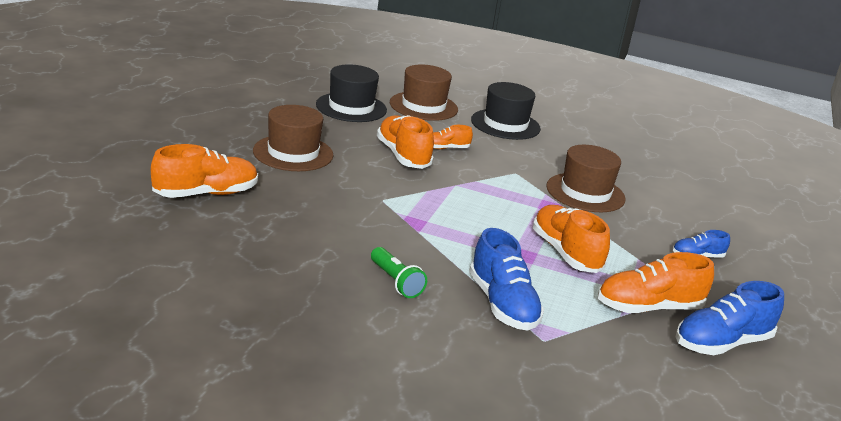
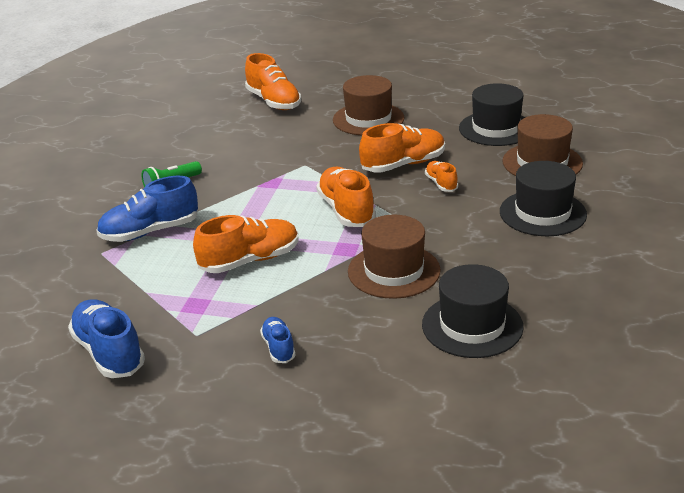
camera: 90 degrees right, 5 degrees up
(649, 308) = (162, 309): orange shoe -> orange shoe (346, 210)
(657, 179) = (472, 326): none -> black hat

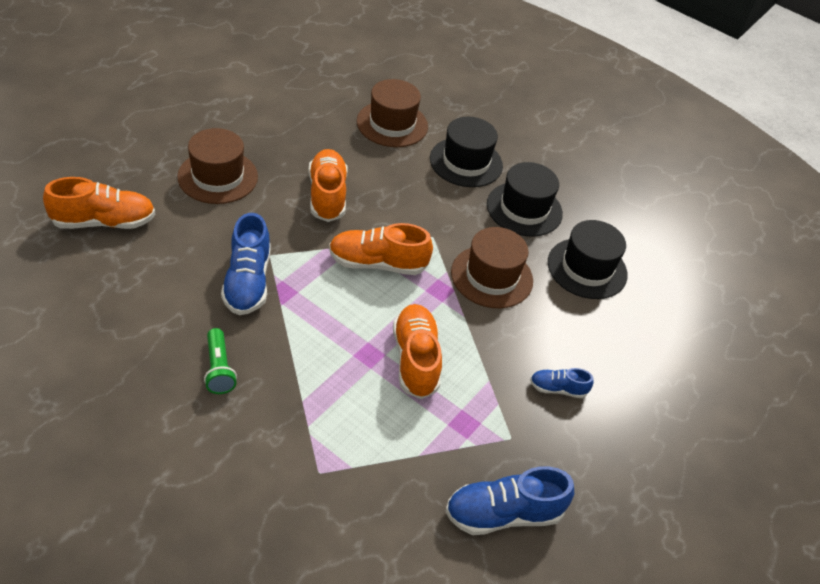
camera: 75 degrees left, 15 degrees up
(150, 232) = (306, 418): blue shoe -> blue shoe (248, 282)
(441, 184) = (379, 190): orange shoe -> none
(496, 128) = (314, 117): black hat -> black hat (524, 209)

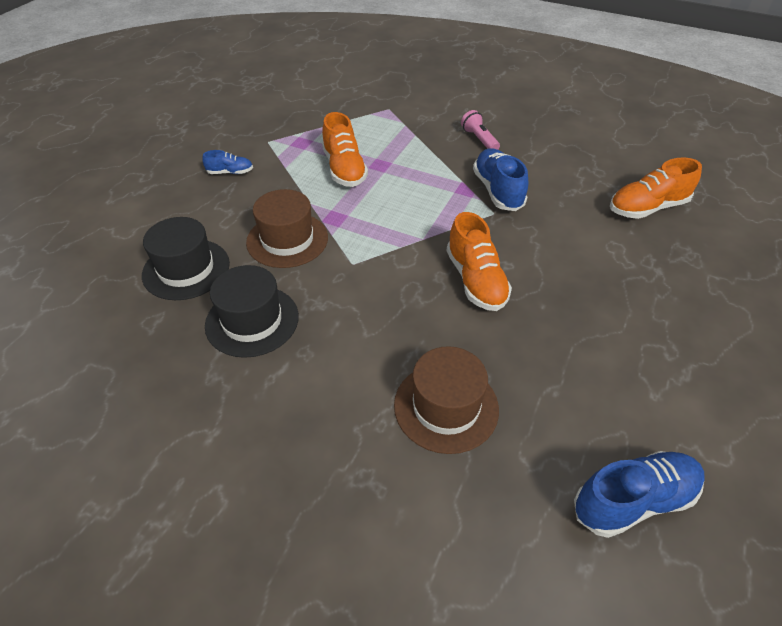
camera: 175 degrees right, 0 degrees up
(218, 177) = (595, 272): brown hat -> none
(219, 369) = (479, 139): green flashlight -> pink flashlight
(377, 263) = (397, 227): orange shoe -> none
(466, 162) = (330, 369): black hat -> none
(503, 514) = (272, 111): blue shoe -> blue shoe (633, 500)

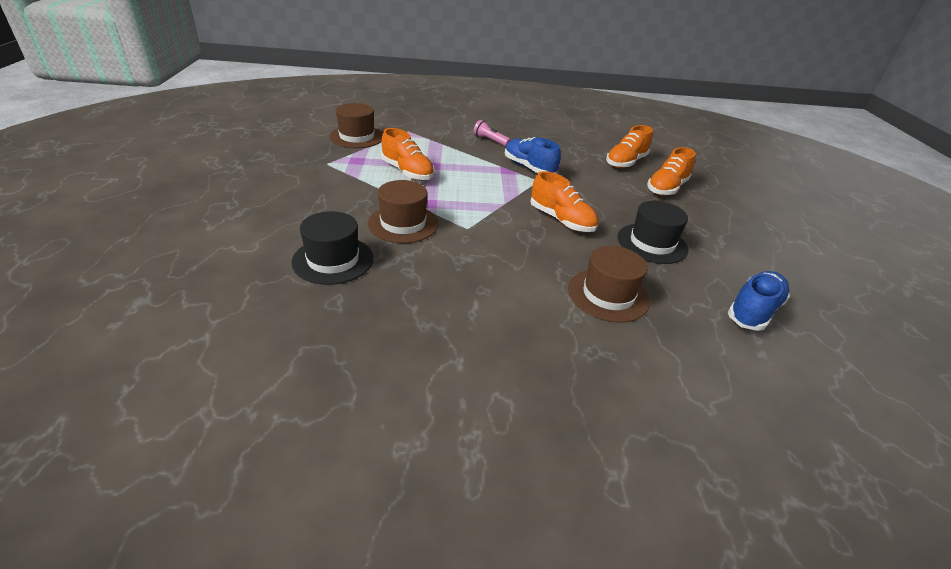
camera: 30 degrees left, 10 degrees down
(230, 172) = (312, 188): blue shoe -> none
(252, 321) = (423, 280): black hat -> black hat (652, 243)
(325, 109) = (357, 137): none -> brown hat
(675, 264) = (666, 188): none -> orange shoe

